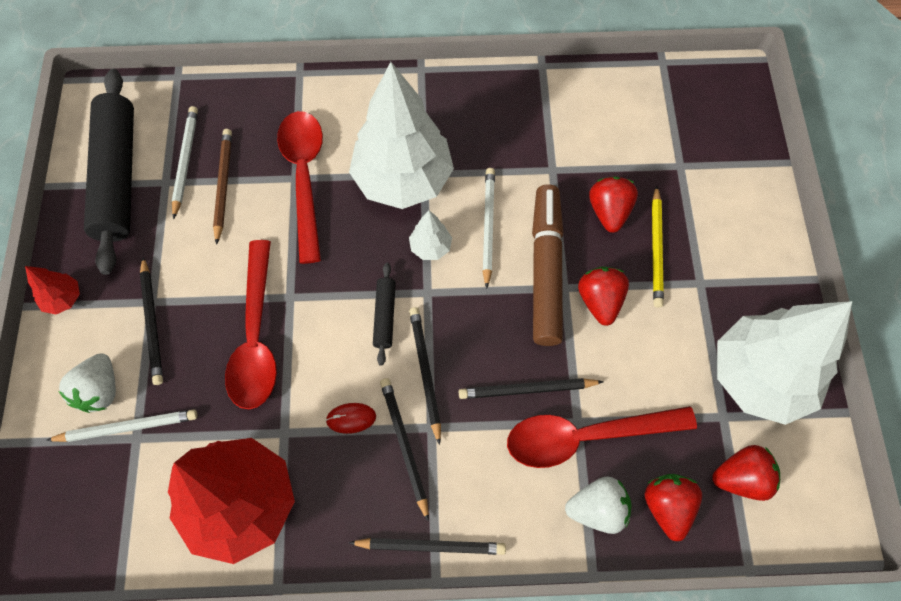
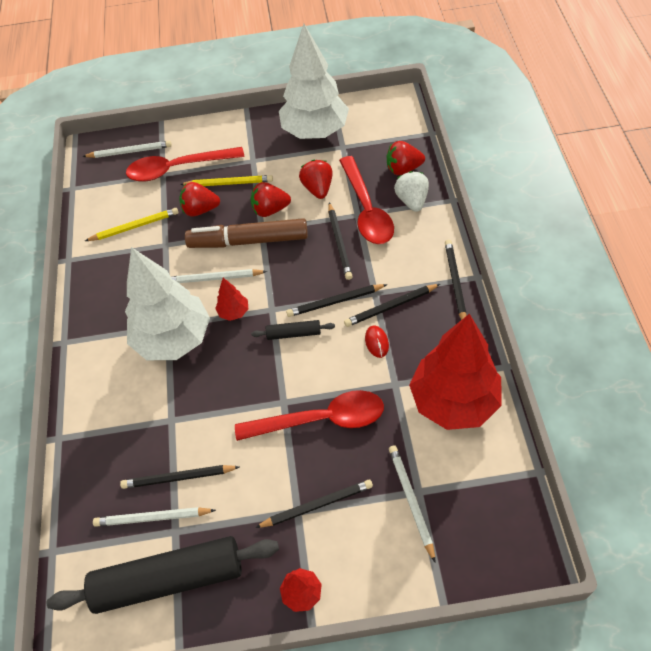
camera: 90 degrees left, 10 degrees down
(100, 390) = (383, 532): white strawberry -> none
(223, 185) = (178, 477): brown pencil -> black pencil
(304, 177) = (170, 412): red spoon -> red spoon (177, 168)
(430, 247) = (233, 312): white tree -> red tree
(587, 134) = (134, 227): none -> yellow pencil
(727, 124) = (129, 152): none -> white pencil
(741, 478) = (379, 138): red strawberry -> red strawberry (318, 188)

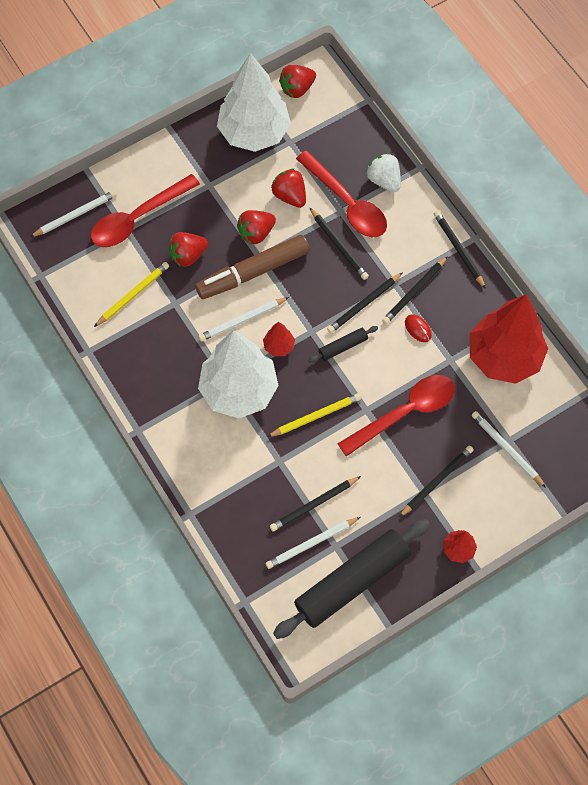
camera: 30 degrees left, 10 degrees up
(229, 183) = (199, 218): yellow pencil -> yellow pencil (315, 416)
(403, 169) = (360, 148): red strawberry -> red strawberry (297, 89)

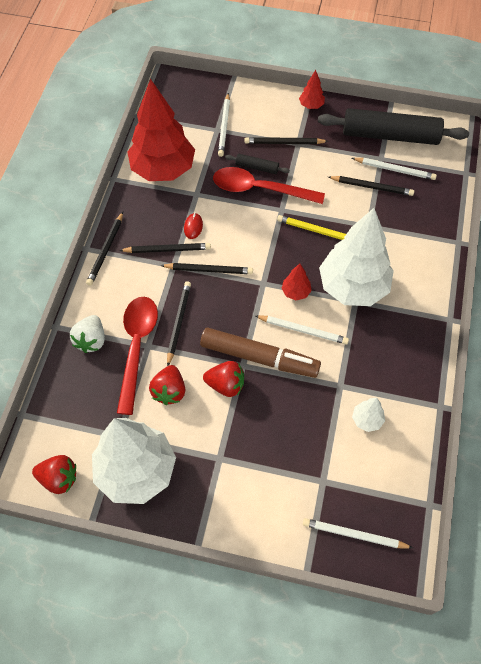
camera: 135 degrees left, 5 degrees down
(133, 295) = (367, 420): yellow pencil -> white tree
(137, 218) = (305, 482): red spoon -> none
(188, 255) = (294, 414): red strawberry -> none
(343, 346) = (253, 256): black rolling pin -> black rolling pin (257, 167)

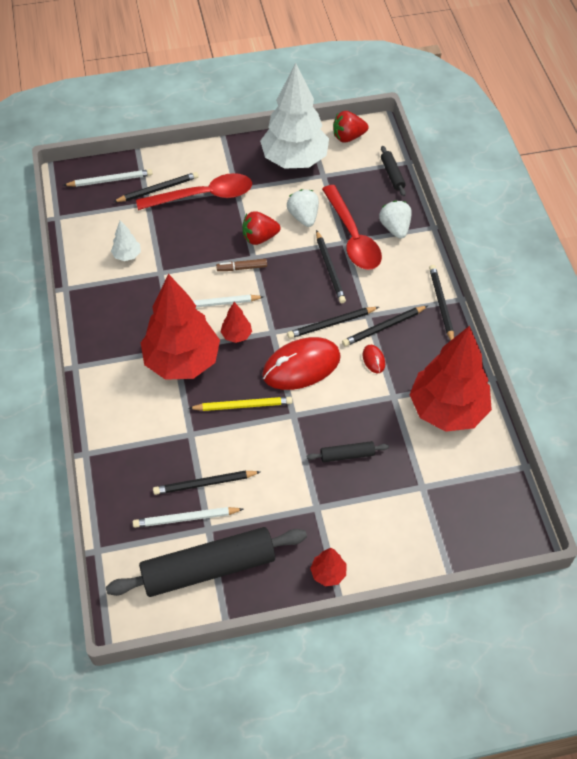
camera: 155 degrees right, 5 degrees down
(49, 405) = (392, 174): none -> black rolling pin
(169, 391) = (303, 217): red strawberry -> white strawberry
(224, 126) = (416, 494): white pencil -> none
(254, 244) = (301, 366): none -> red mouse
(259, 189) = (330, 429): red spoon -> red spoon (204, 196)
(259, 357) = (242, 268): brown marker -> brown marker, size x0.44
(284, 143) = (333, 501): black pencil -> black pencil (158, 189)
(353, 287) = (182, 361): white tree -> red tree

